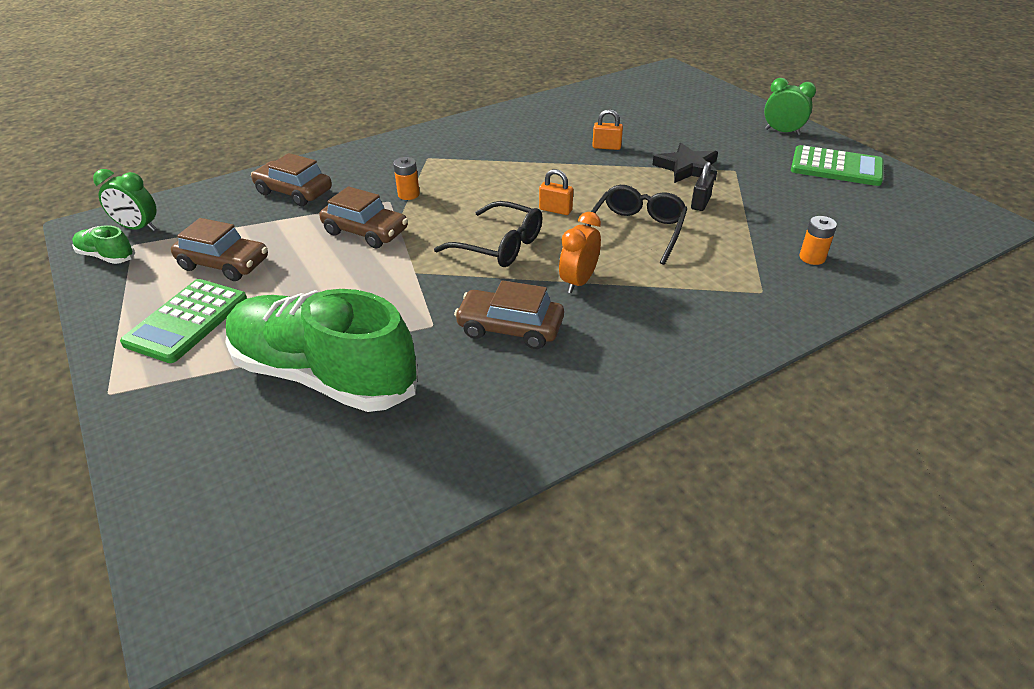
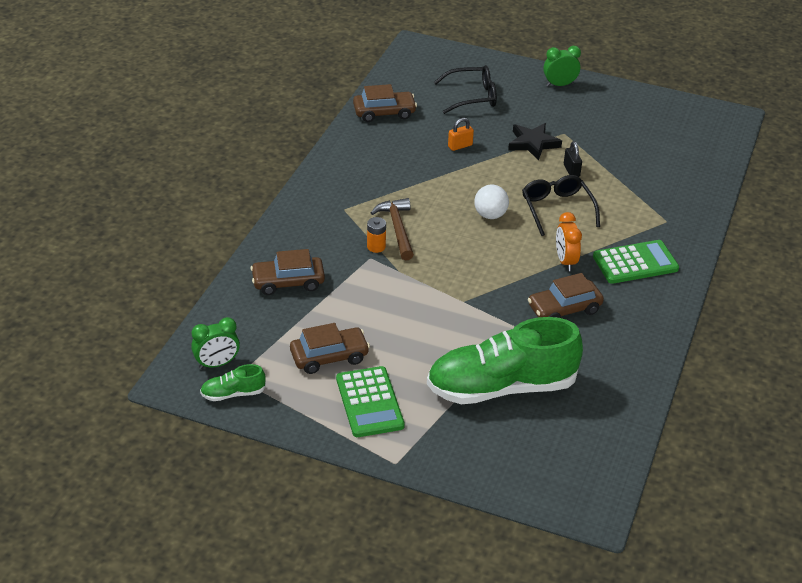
camera: 40 degrees left, 0 degrees up
(365, 232) = (389, 289): brown car -> brown car (384, 113)
(449, 188) = (397, 229): none -> brown hammer
(499, 245) = (489, 258): black glasses -> black glasses (472, 96)
(555, 210) = (490, 215): orange padlock -> white ball
(812, 258) = (670, 185): orange battery -> none
(836, 167) = (620, 105): green calculator -> green calculator (635, 263)

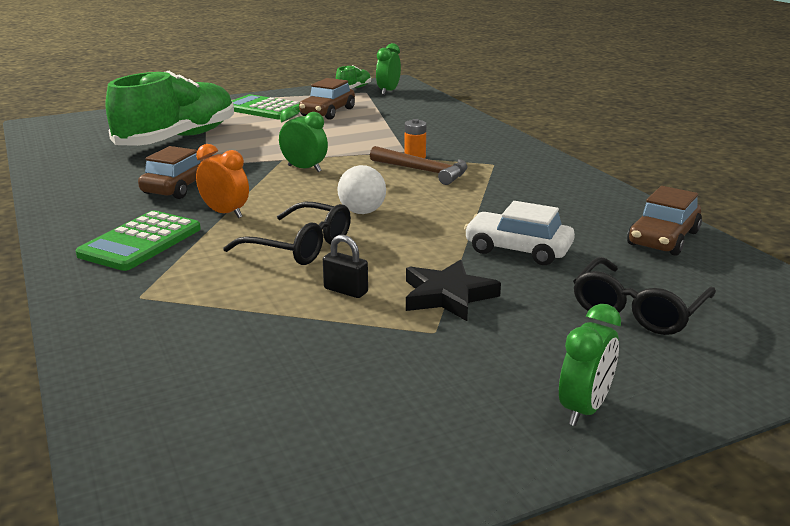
camera: 135 degrees right, 15 degrees down
(288, 282) = (431, 123): brown car -> none
(460, 146) = (518, 250): orange padlock -> white car
(463, 279) = (304, 169): none -> green clock

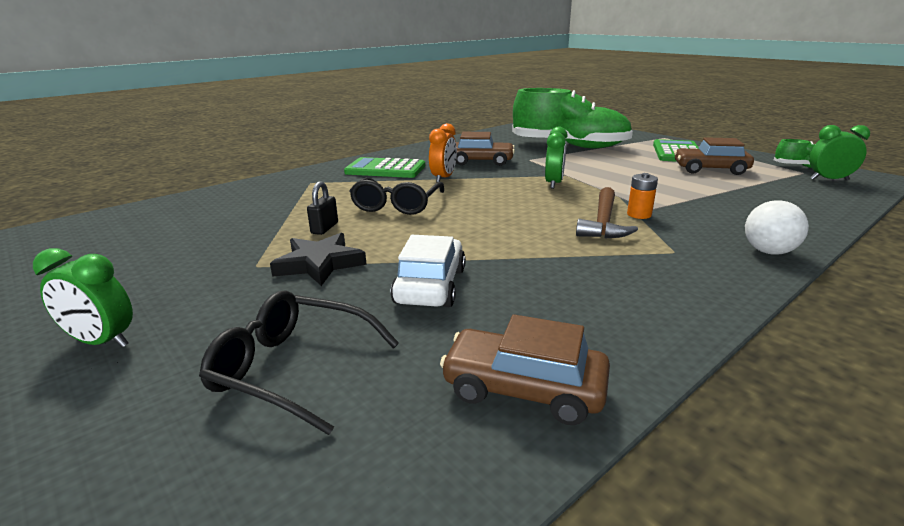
camera: 75 degrees right, 0 degrees up
(362, 212) = (477, 213): white ball -> white ball (768, 252)

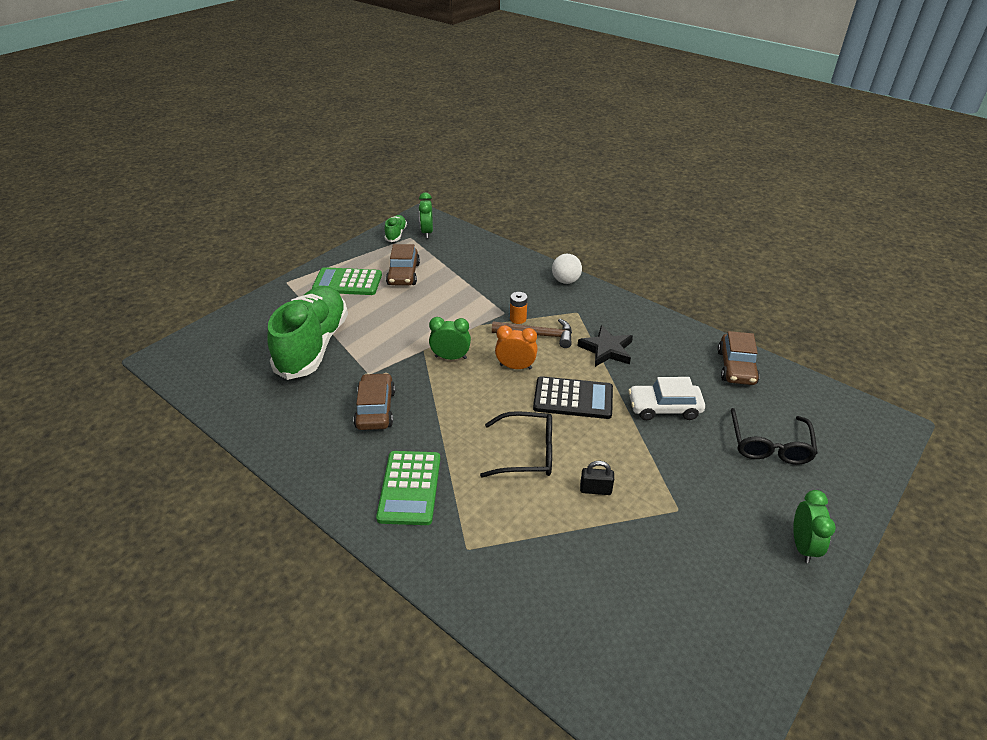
camera: 100 degrees left, 15 degrees up
(320, 264) = (659, 471): black star -> black star (606, 350)
(443, 178) = (440, 432): orange clock -> orange clock (515, 367)
(471, 231) = (573, 398): none -> black calculator

